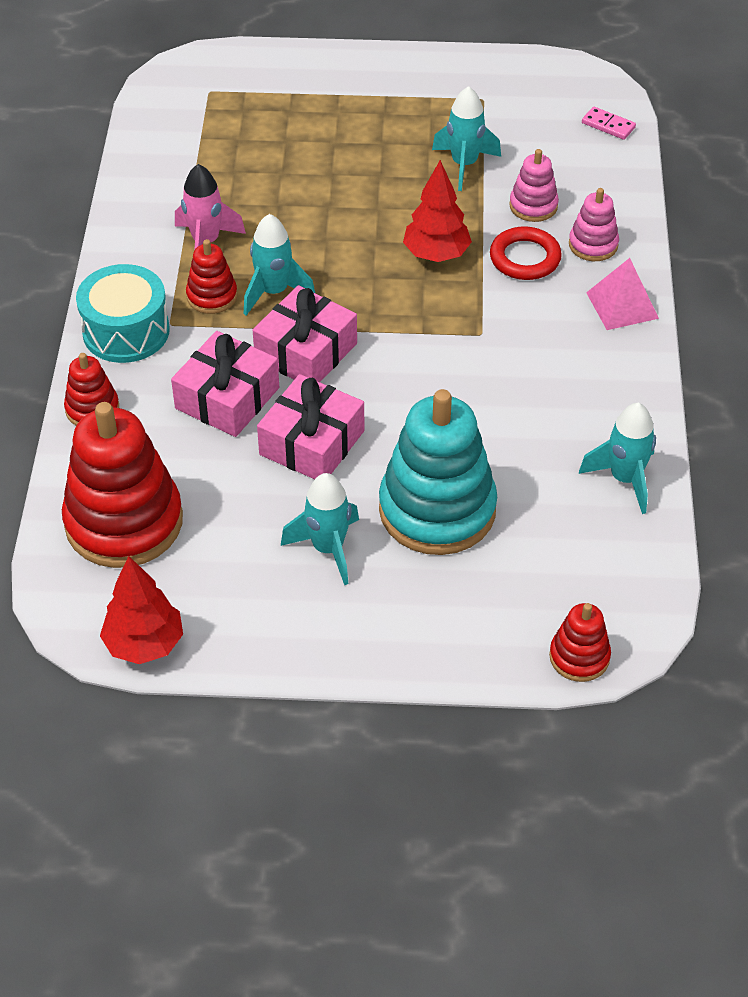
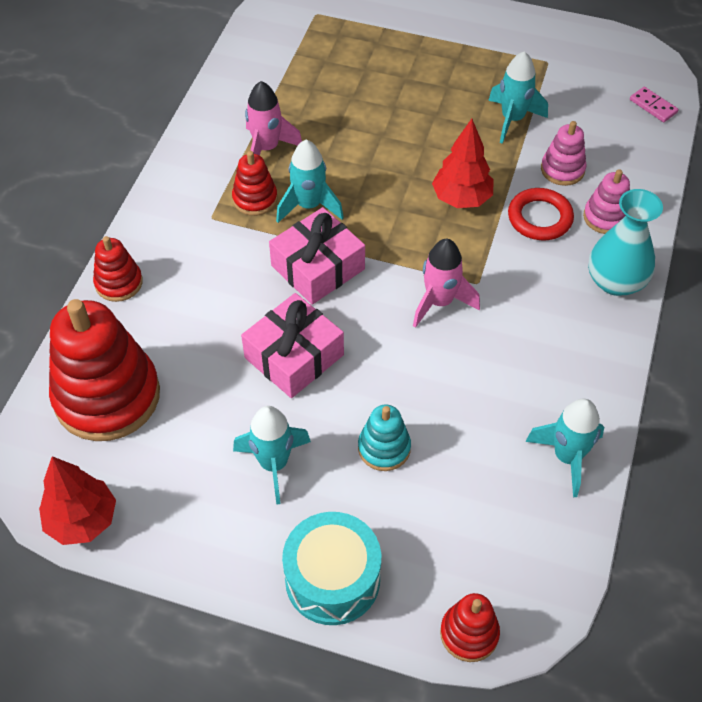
camera: 15 degrees right, 5 degrees up
(126, 331) = (172, 216): turquoise drum -> turquoise drum (332, 579)
(227, 398) = (235, 297): pink gift -> none
(437, 510) = (384, 448): turquoise stacking toy -> turquoise stacking toy, size x0.48
(447, 360) = (439, 302): none -> pink rocket
(622, 305) = (615, 281): pink pyramid -> turquoise vase

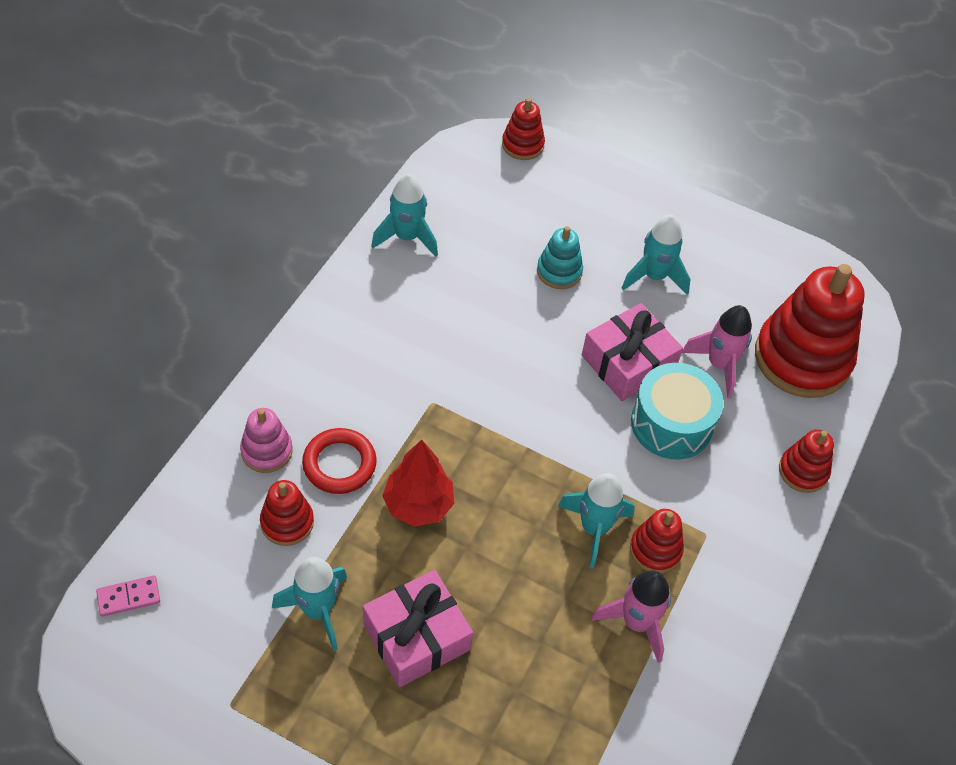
camera: 175 degrees left, 0 degrees up
(82, 520) = (811, 264): red tree -> none
(318, 267) = (594, 450): pink gift -> pink gift (416, 637)
(332, 579) = (616, 192): turquoise drum -> turquoise drum (671, 424)
(439, 302) = (476, 389): pink rocket -> pink rocket (719, 365)
(562, 169) = (287, 522): pink stacking toy -> red stacking toy
(615, 281) = (292, 378): turquoise vase -> none
(653, 106) = (128, 597): pink domino -> pink domino turned 75 degrees counterclockwise

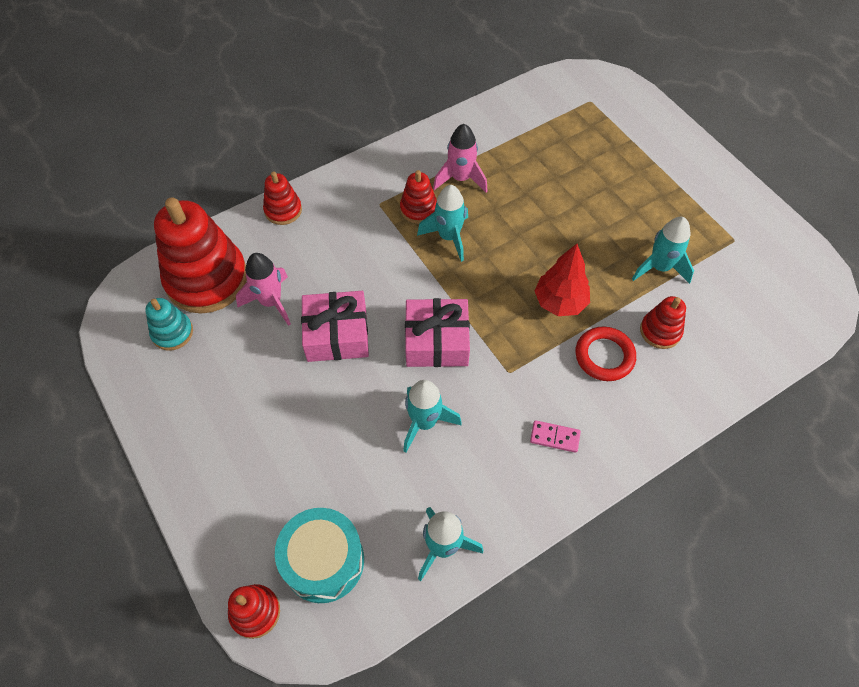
camera: 145 degrees left, 5 degrees up
(128, 597) = (789, 329): pink domino -> pink domino (554, 437)
(267, 451) = (657, 391): pink stacking toy -> none
(416, 637) = (601, 227): pink gift -> pink gift (436, 341)
(559, 271) = (330, 441): turquoise stacking toy -> turquoise stacking toy (172, 333)
(654, 276) = (254, 397): turquoise rocket -> turquoise rocket (424, 422)
(671, 424) = (343, 277): turquoise drum -> turquoise drum (323, 561)

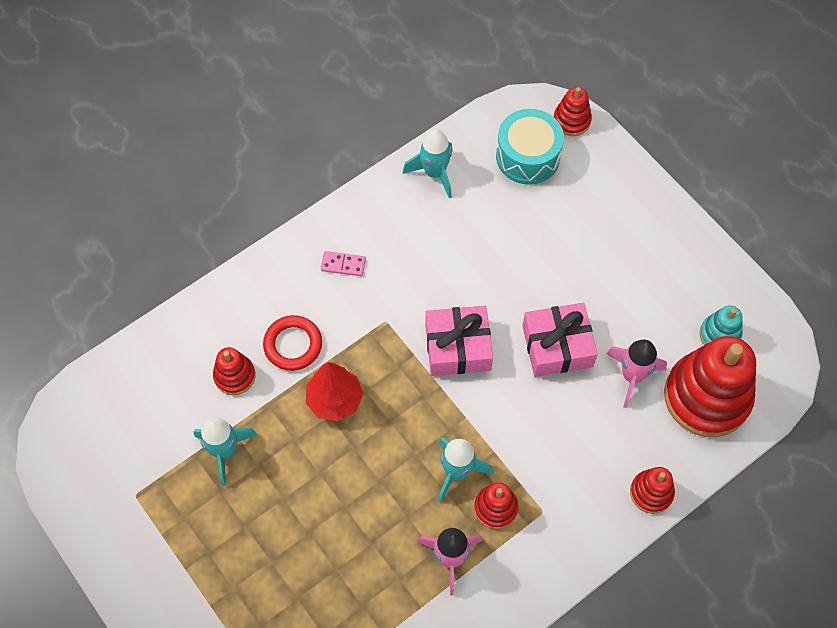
camera: 175 degrees right, 5 degrees up
(424, 422) = (460, 268): turquoise rocket -> none

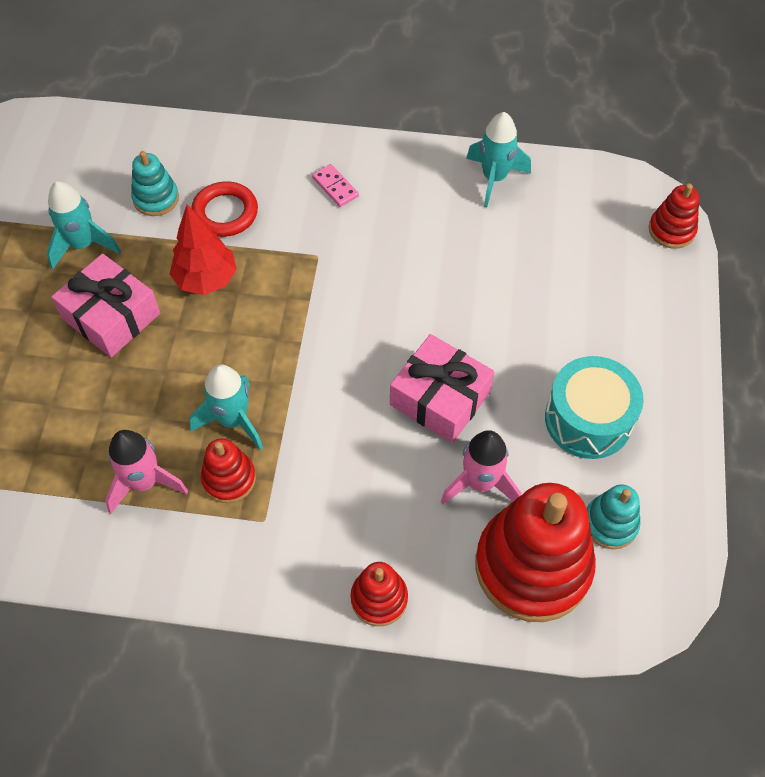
camera: 45 degrees right, 5 degrees down
(234, 376) = (156, 198): red stacking toy -> turquoise stacking toy
(458, 347) = (352, 325): pink gift -> pink gift (111, 316)
(527, 156) = (594, 227): turquoise drum -> turquoise drum (588, 419)

